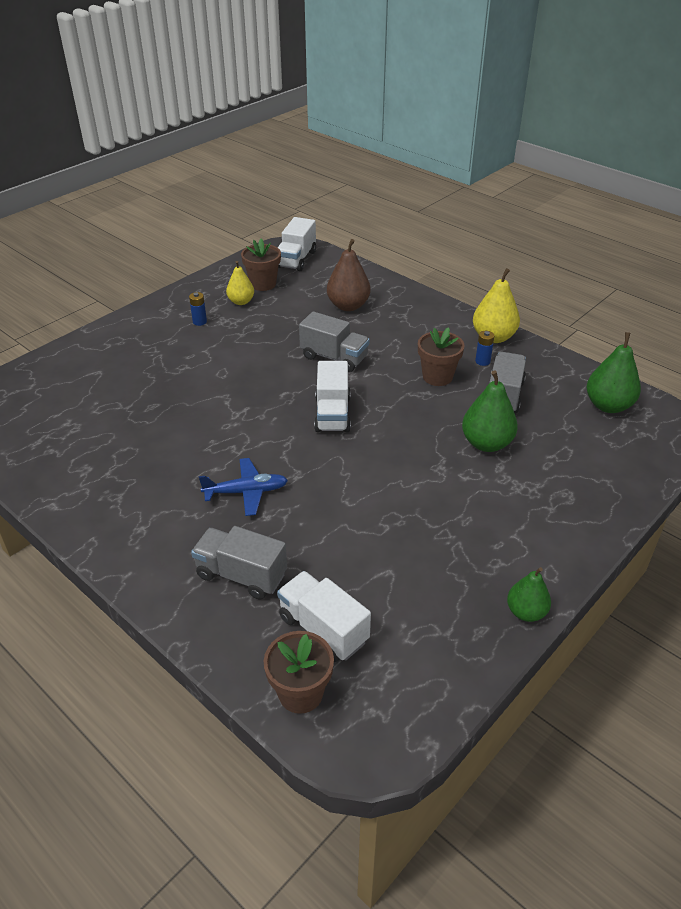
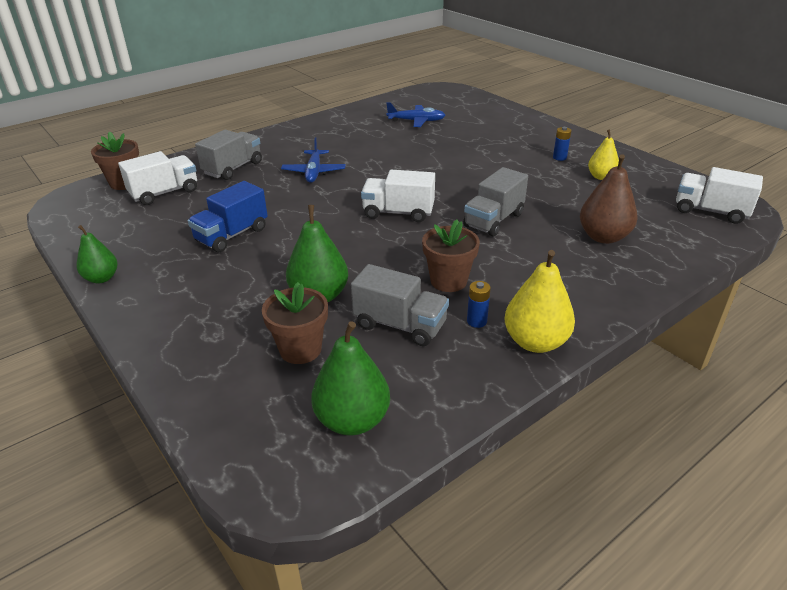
camera: 100 degrees right, 5 degrees down
(88, 423) = (416, 121): none -> blue plane
(263, 284) = (642, 189): brown flower pot -> brown flower pot (300, 349)
(408, 528) = (232, 235): none -> blue truck

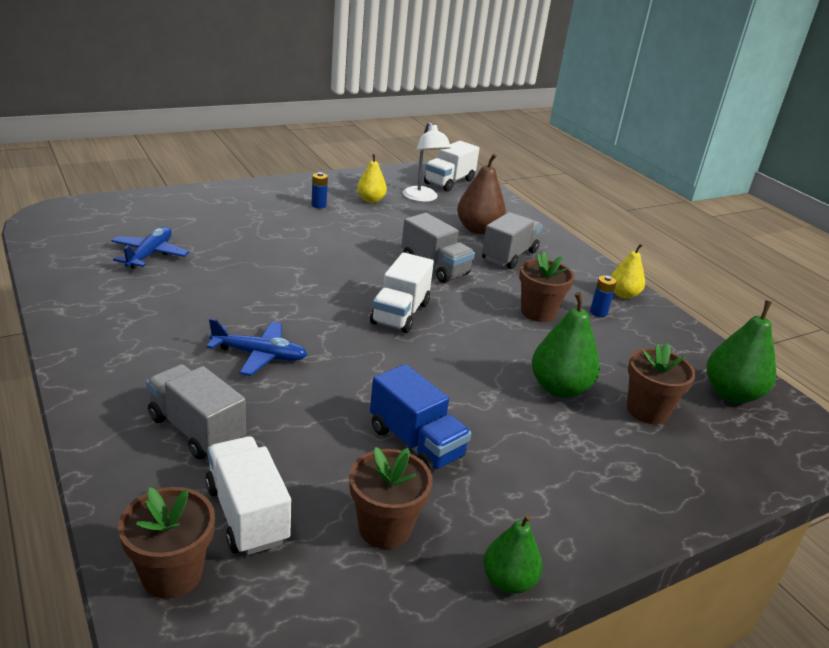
camera: 85 degrees left, 5 degrees down
(151, 233) = (385, 528): none -> brown flower pot
(400, 325) = (605, 349): grey truck -> grey truck (509, 256)
(535, 342) = (623, 295): yellow pear -> yellow pear, size x0.64
(643, 201) = (423, 198): none -> white lamp

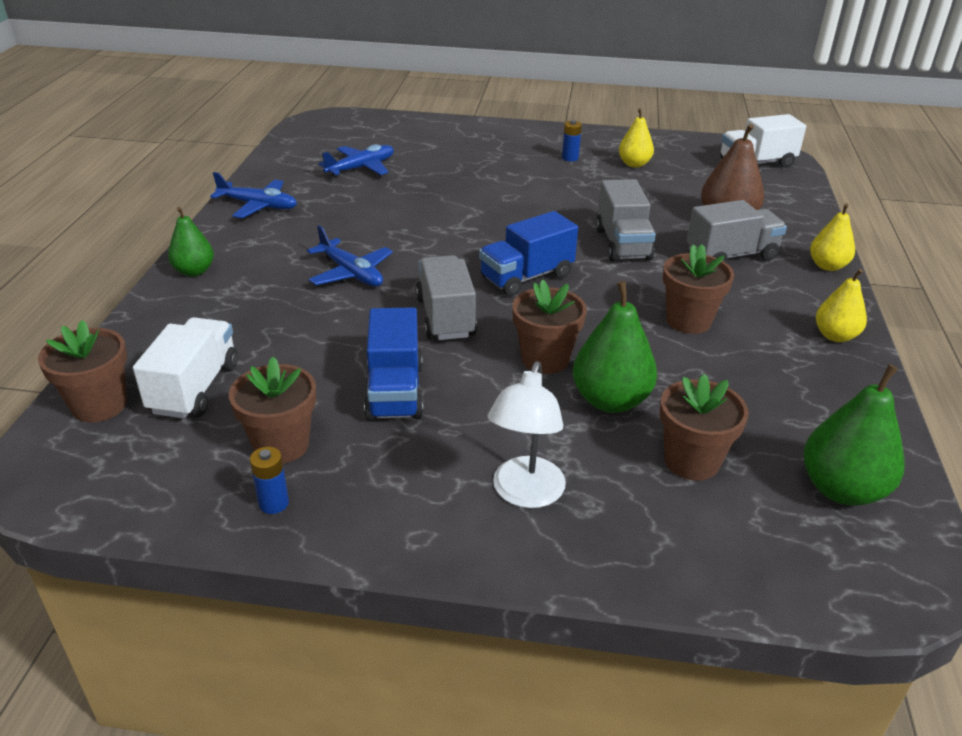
camera: 40 degrees right, 5 degrees up
(90, 317) = (258, 206): none -> blue plane
(196, 430) = (234, 313): grey truck -> grey truck (445, 317)
(400, 313) = (526, 277): white truck -> blue truck
(423, 198) = (700, 174): white lamp -> white lamp (525, 494)
(486, 374) = (545, 359): none -> brown flower pot
(508, 581) = (329, 535): green pear -> green pear (194, 271)
(568, 247) = (827, 266): none -> yellow pear
(598, 312) = (770, 344): blue battery -> blue battery (274, 503)

